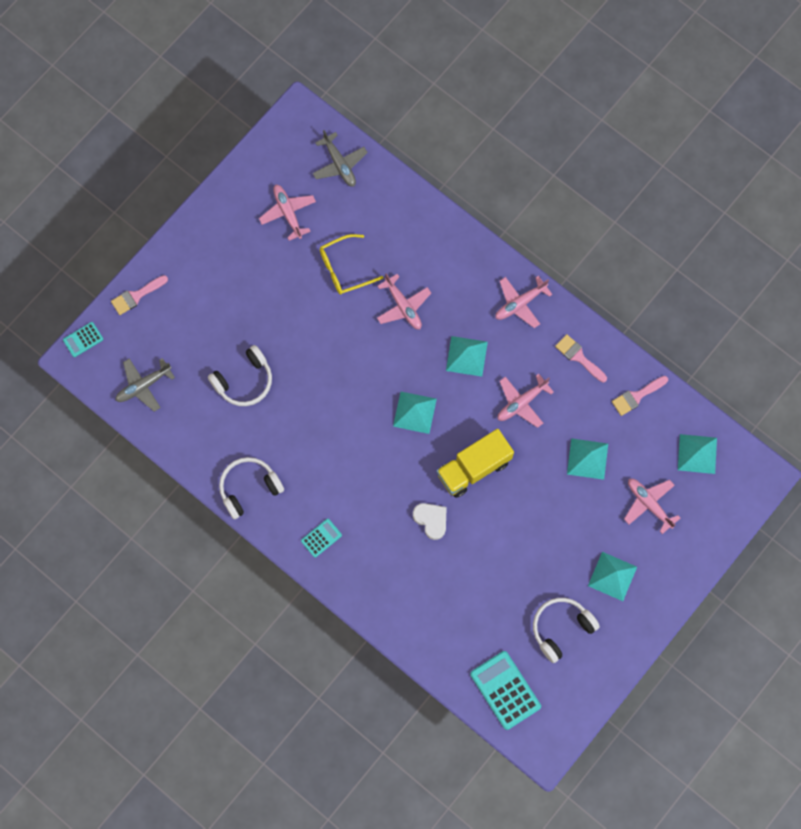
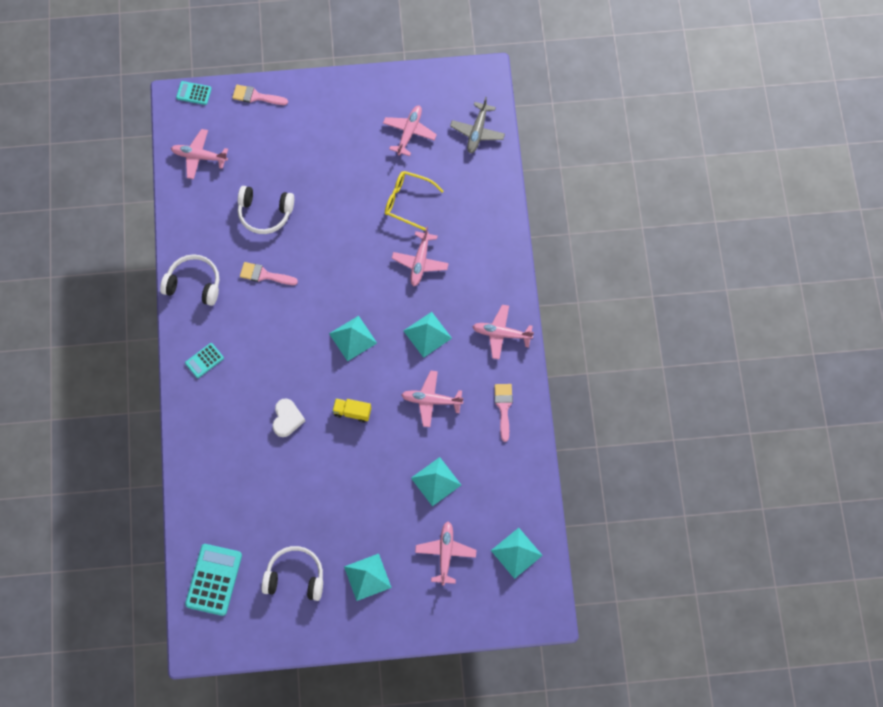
camera: 45 degrees right, 5 degrees down
(143, 386) = (199, 156): grey plane -> pink plane
(321, 538) = (204, 360): turquoise calculator -> turquoise calculator turned 135 degrees clockwise
(473, 468) = (352, 412): yellow truck -> yellow truck, size x0.52
(637, 396) = (515, 472): pink brush -> pink brush (264, 275)

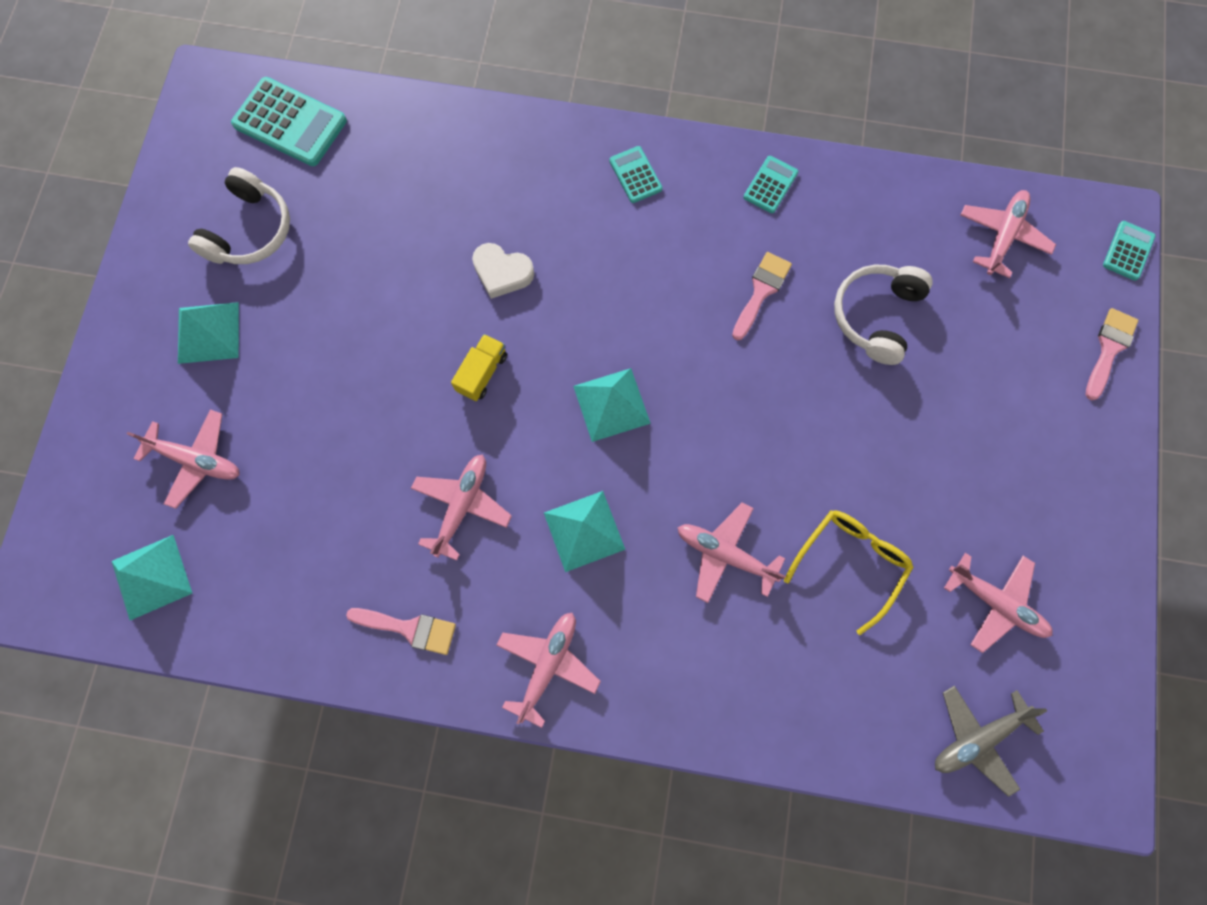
camera: 105 degrees right, 5 degrees up
(194, 284) = (770, 185): white headphones -> turquoise calculator
(436, 481) = (320, 476): turquoise pyramid -> none
(477, 131) = (977, 738): grey plane -> grey plane turned 60 degrees counterclockwise

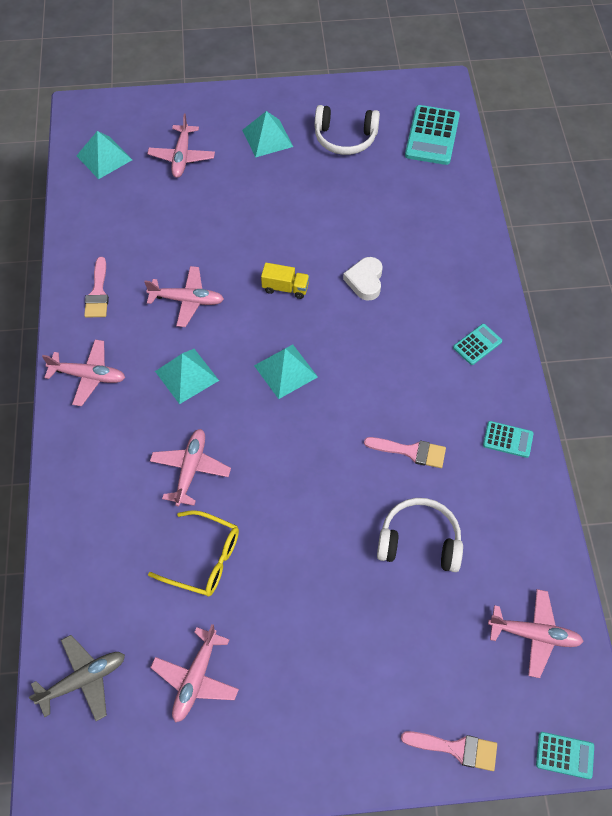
camera: 75 degrees right, 15 degrees down
(977, 738) = (83, 680): grey plane -> grey plane turned 105 degrees clockwise

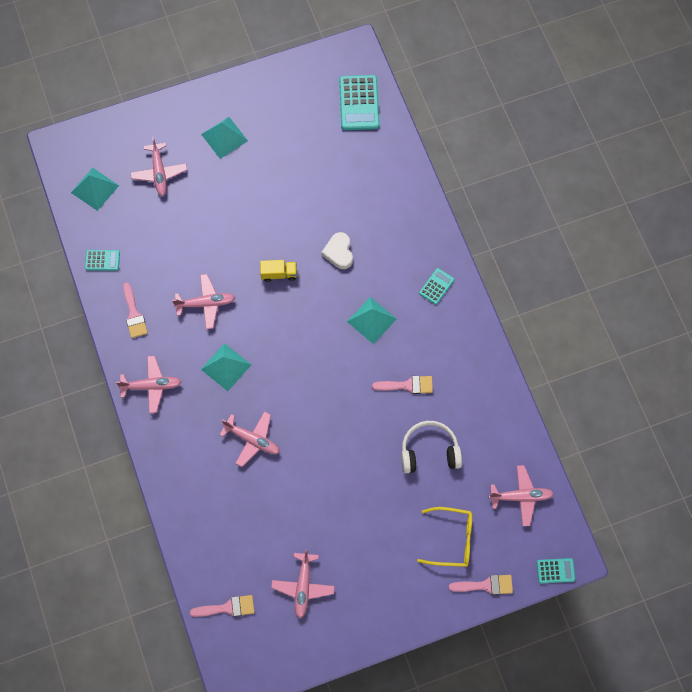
camera: 15 degrees left, 10 degrees up
(83, 680) = (227, 607): grey plane -> pink brush
(190, 469) = (252, 440): pink plane -> pink plane turned 120 degrees clockwise
(204, 559) = (283, 503): yellow glasses -> yellow glasses (452, 539)
(286, 371) = (299, 344): turquoise pyramid -> turquoise pyramid (371, 320)
(345, 138) = (288, 122): white headphones -> none
(508, 439) = (474, 358): turquoise calculator -> turquoise calculator (102, 260)

